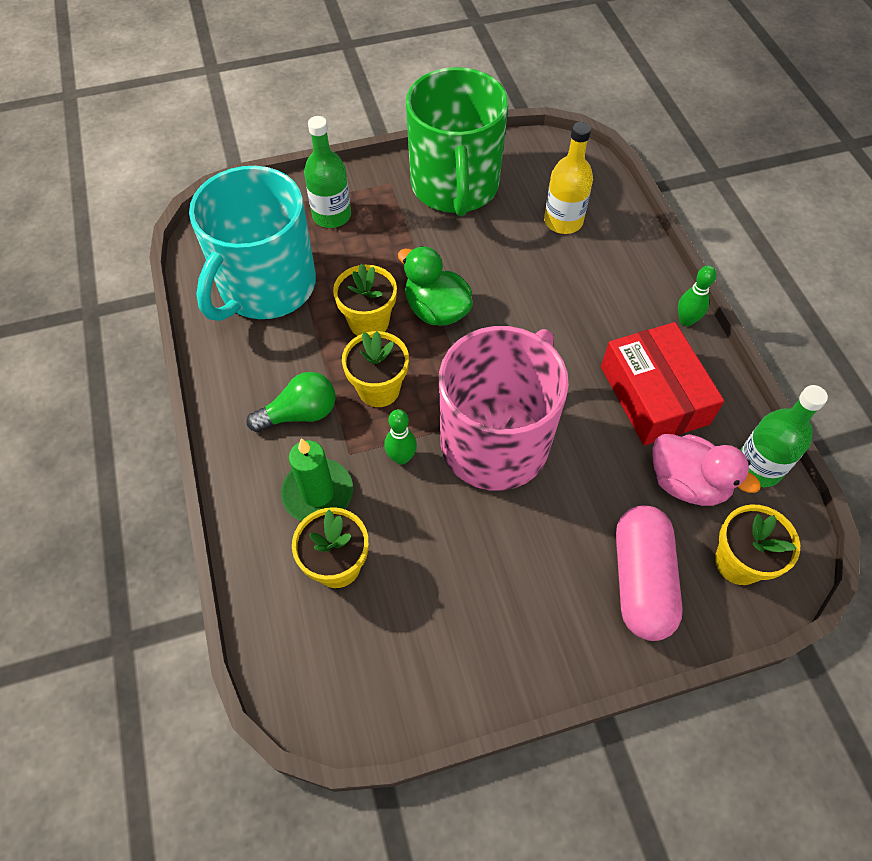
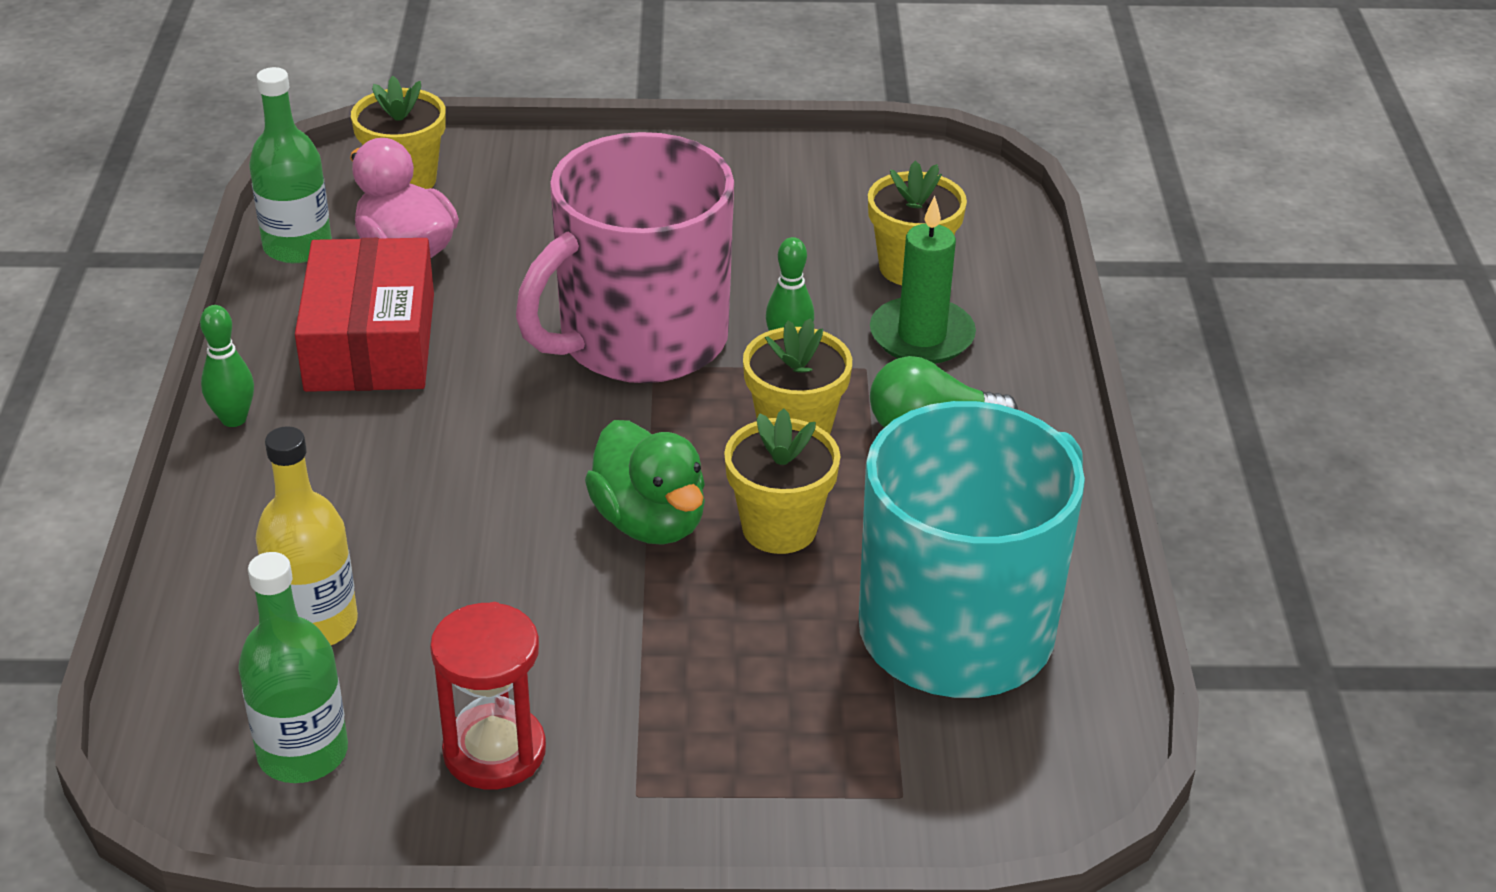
camera: 165 degrees left, 20 degrees down
(332, 215) = (794, 745): green bottle -> green bottle (303, 753)
(455, 186) = (494, 751): green mug -> red hourglass
(641, 580) = (535, 189): pink capsule -> none

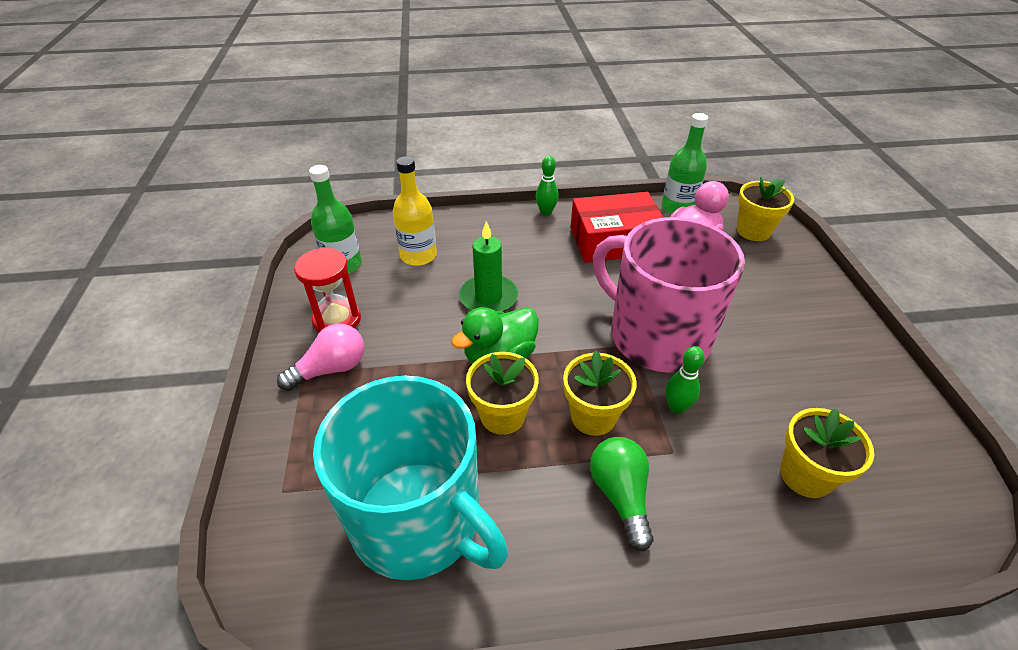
camera: 85 degrees right, 5 degrees up
(634, 751) = (331, 369): none -> pink light bulb
(921, 336) = (723, 486): green candle -> green candle (488, 297)

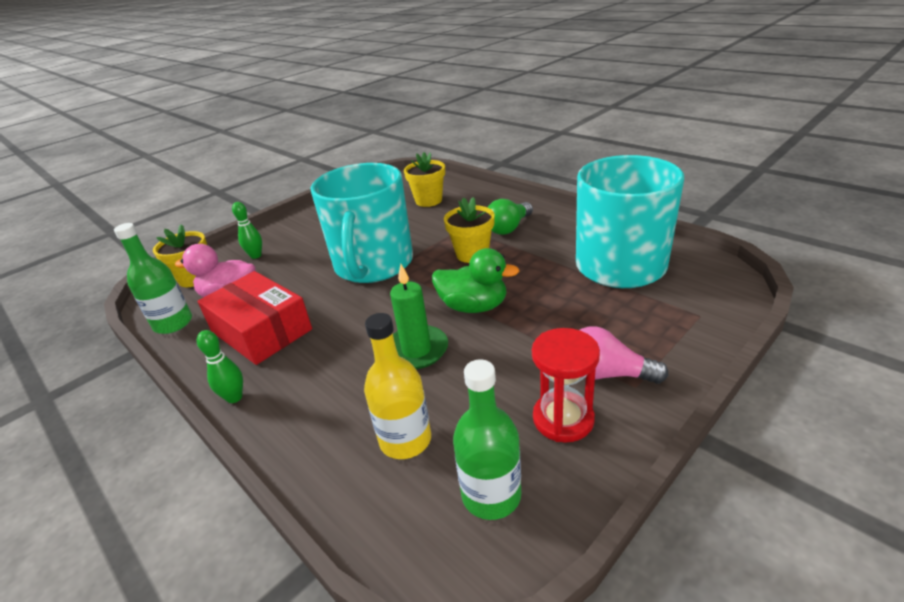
camera: 125 degrees left, 10 degrees down
(502, 415) = (518, 279): yellow flower pot -> none
(656, 336) = (373, 265): pink mug -> turquoise mug
(676, 407) = (429, 237): green bowling pin -> green bowling pin (256, 256)

